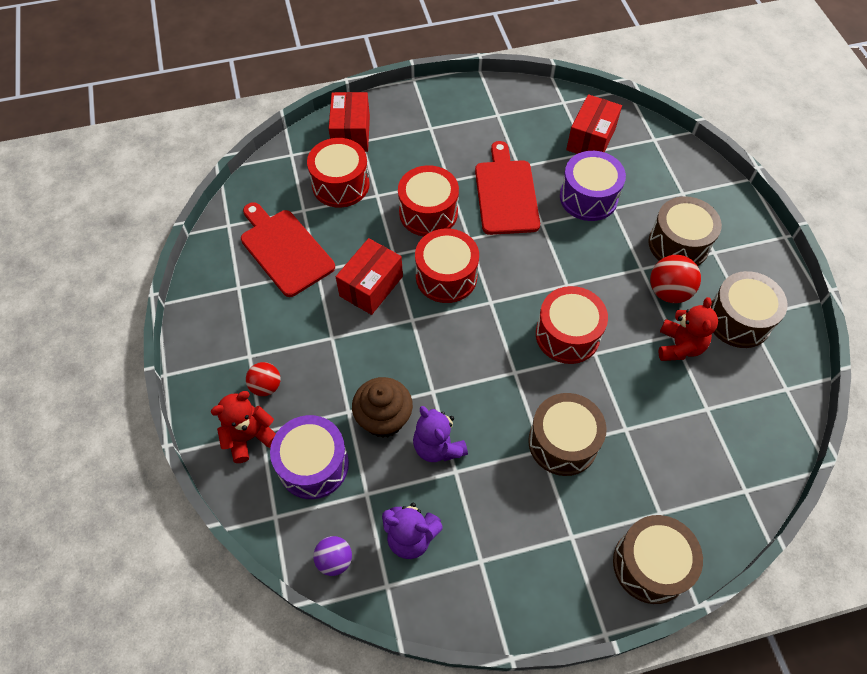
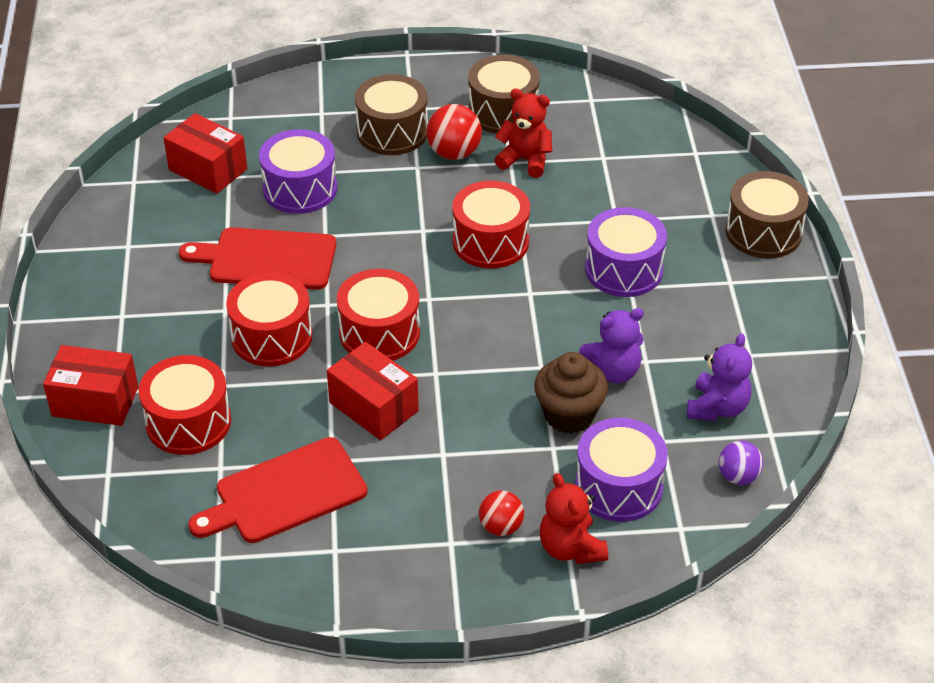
camera: 80 degrees left, 15 degrees down
(563, 442) = (624, 269): brown drum -> purple drum

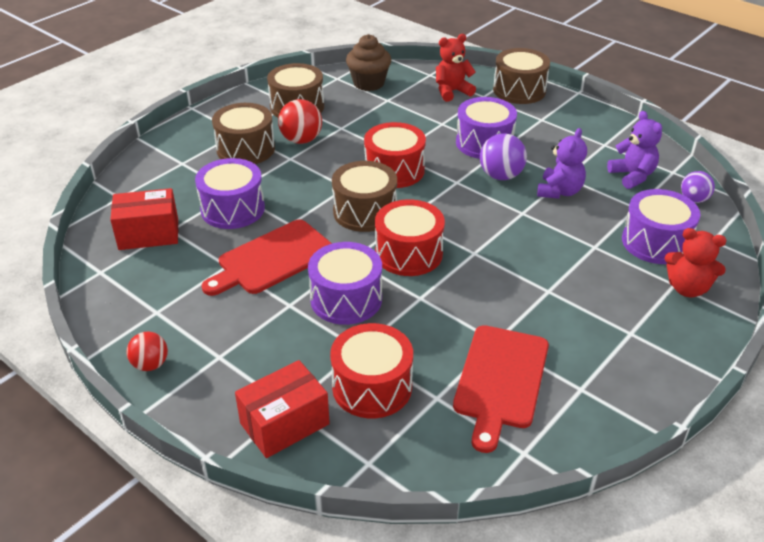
camera: 45 degrees left, 5 degrees down
(272, 336) = (346, 299): red drum -> purple drum
(373, 407) = (470, 294): red box -> none
(402, 266) = (365, 212): none -> brown drum
(501, 527) = (639, 304): red ball -> red ball (150, 364)
(525, 160) = (348, 122): red teddy bear -> red teddy bear (452, 91)
(569, 415) = (575, 226): brown cupcake -> brown cupcake (368, 83)
(582, 315) = (501, 176): none -> purple ball

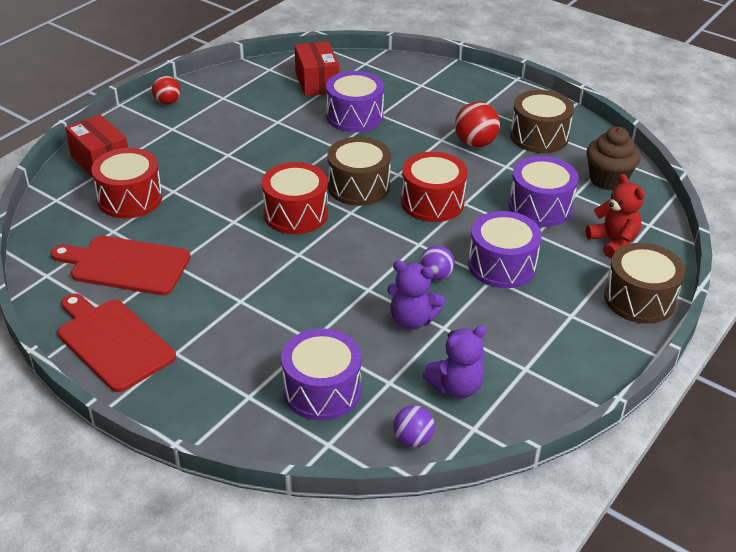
camera: 85 degrees right, 0 degrees up
(245, 149) = (451, 114): brown drum -> none
(272, 259) = (286, 142): red cutting board -> red cutting board (113, 342)
(346, 299) = (233, 181): purple drum -> purple drum (540, 207)
(501, 176) = (436, 276): purple ball -> purple ball, size x0.66
(687, 288) = (241, 406): red teddy bear -> none

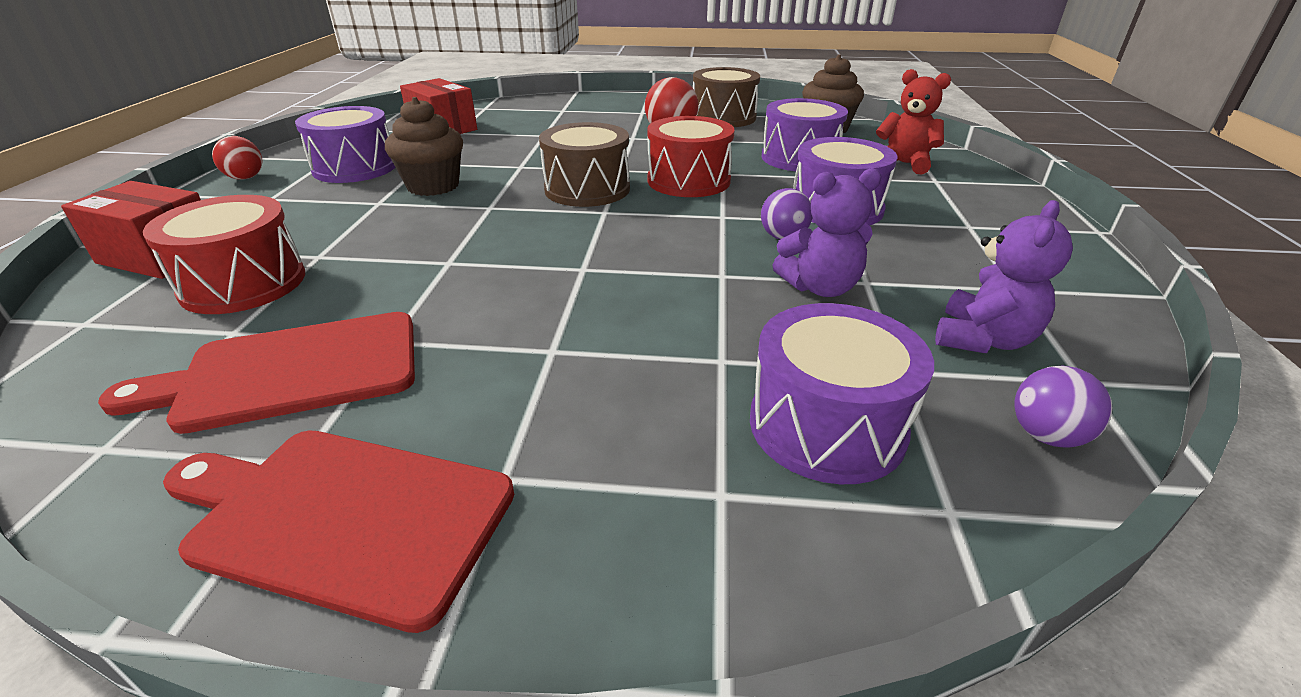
camera: 30 degrees left, 5 degrees down
(268, 149) = (433, 186): none -> brown cupcake
(295, 214) = (534, 231): red drum -> none
(354, 116) = (516, 141): purple drum -> purple drum (355, 168)
(639, 299) = (1000, 195): brown drum -> none

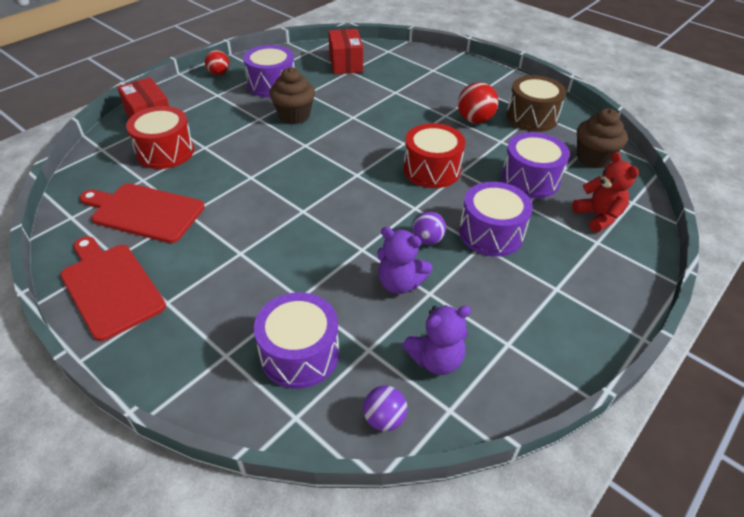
camera: 35 degrees right, 10 degrees up
(587, 189) = (367, 152): brown drum -> none

